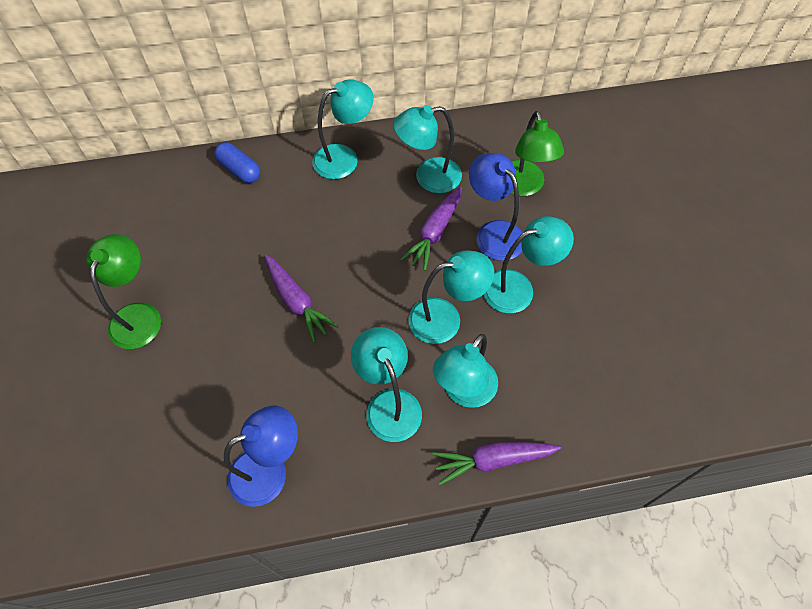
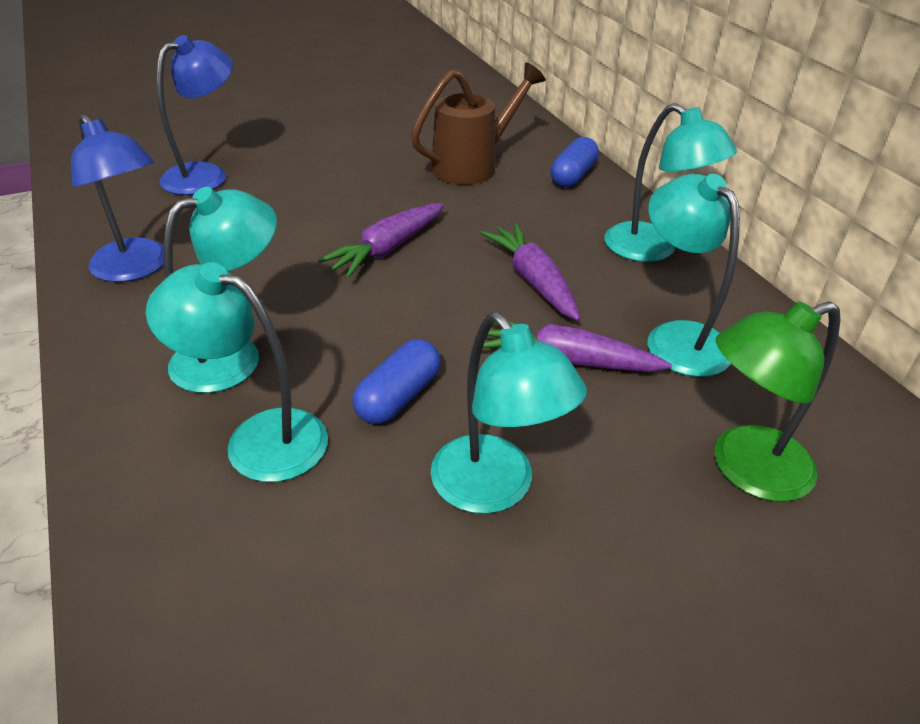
camera: 75 degrees right, 20 degrees down
(139, 315) = (339, 153): green lamp -> none
(200, 227) = (472, 166): none -> brown watering can
(446, 318) = (398, 397): turquoise lamp -> blue capsule
(493, 233) = (605, 436): blue lamp -> blue lamp (206, 175)
(493, 460) = (125, 494): purple carrot -> purple carrot (533, 281)

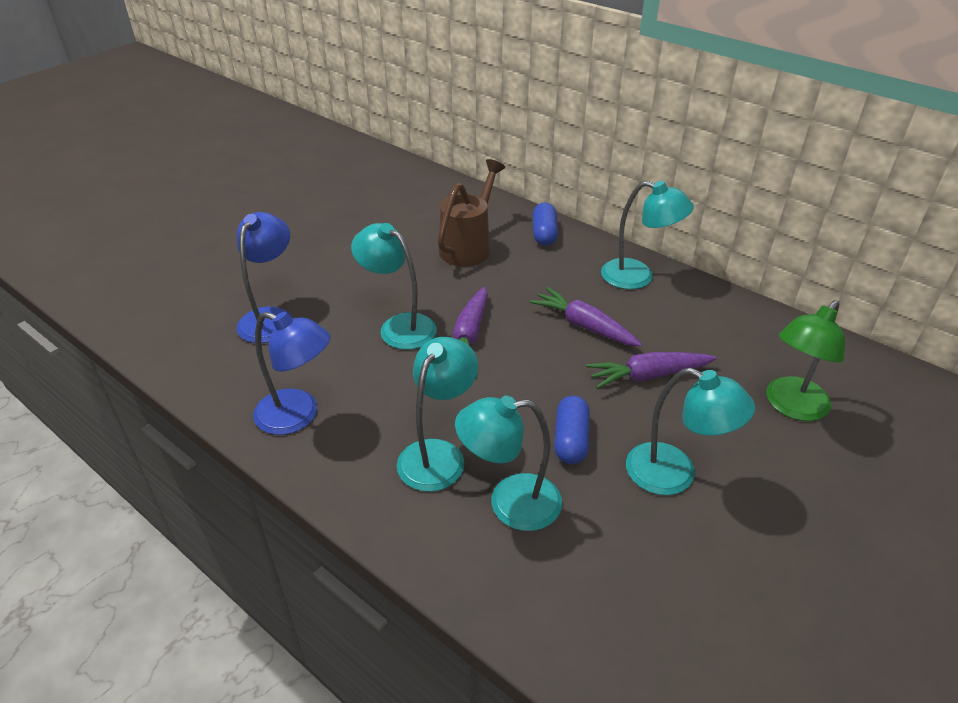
camera: 25 degrees left, 0 degrees up
(677, 338) = (698, 336): turquoise lamp -> turquoise lamp (399, 326)

